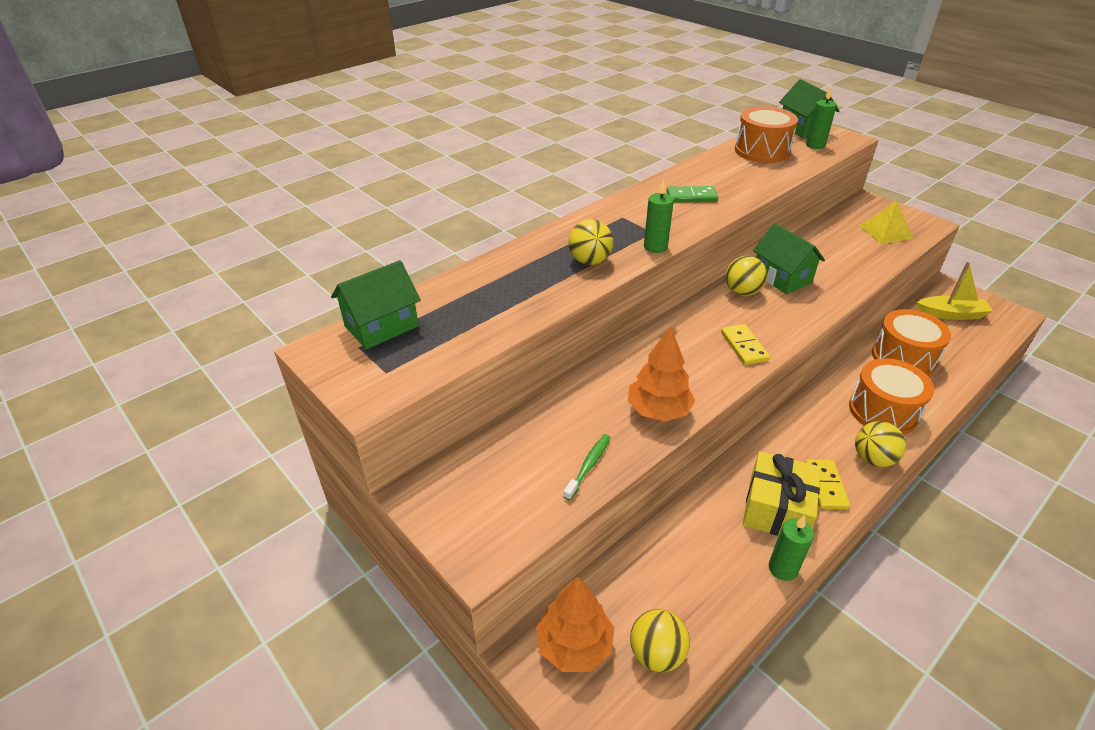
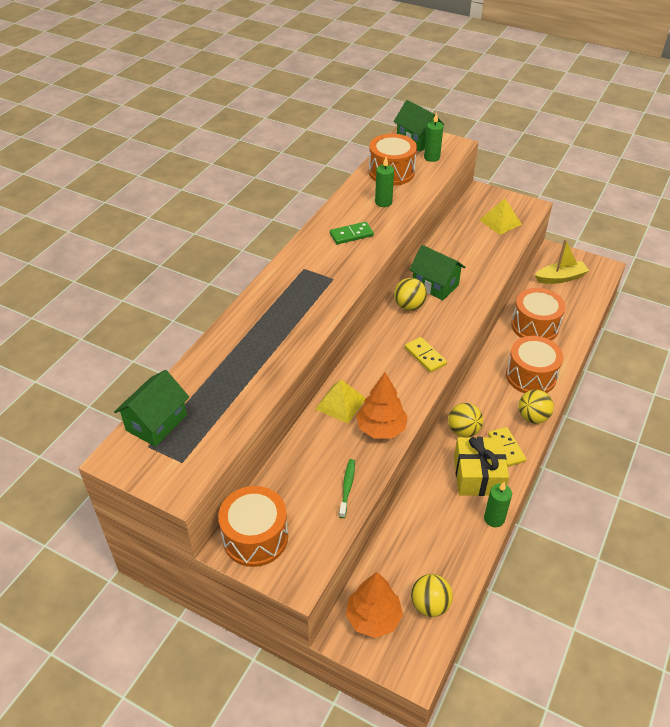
camera: 20 degrees left, 5 degrees up
(451, 491) = (255, 537): none -> orange drum
(590, 261) = (295, 319): yellow ball -> yellow ball (463, 431)
(619, 372) = (340, 403): none -> yellow pyramid
(655, 247) = (341, 293): green candle -> green candle (383, 202)

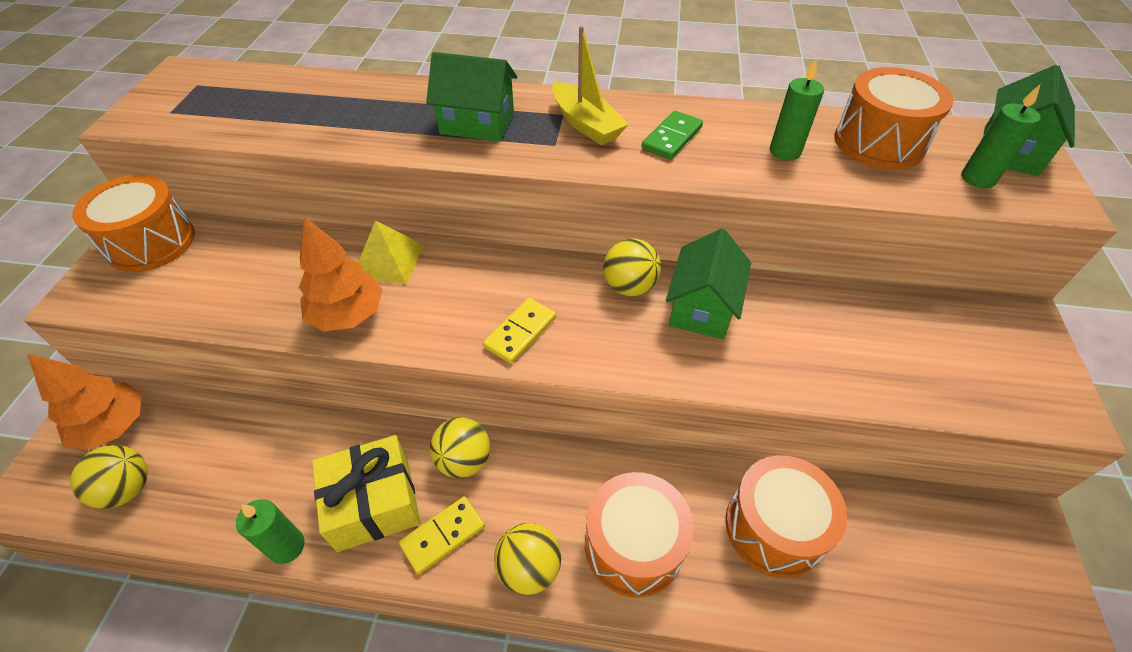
camera: 70 degrees right, 5 degrees up
(156, 422) = (234, 80): green house -> green house (477, 123)
(347, 487) = (231, 305): green toothbrush -> none
(351, 235) = (672, 138): green domino -> green domino turned 75 degrees clockwise
(500, 222) = (961, 367): yellow pyramid -> none
(560, 278) = (955, 553): yellow boat -> yellow boat (586, 124)

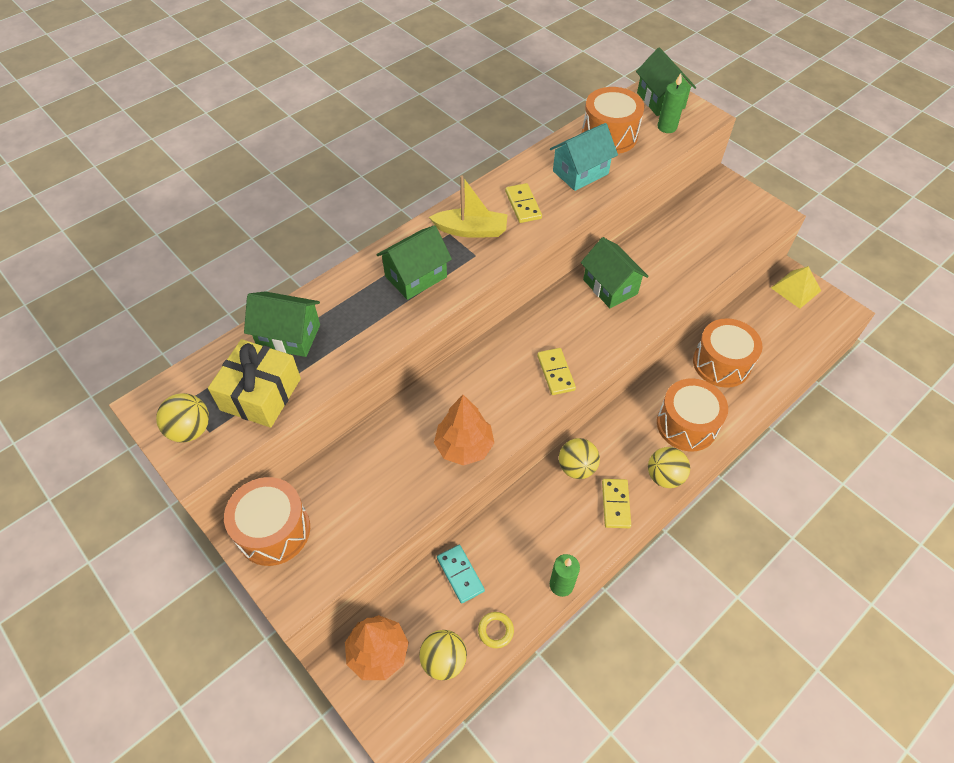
camera: 50 degrees left, 5 degrees up
(188, 516) = (495, 630): none -> yellow ring
(245, 437) = (460, 574): none -> turquoise domino
(321, 95) = (289, 336): none -> green house
(373, 503) = (568, 527): yellow gift -> yellow gift (261, 394)
(388, 260) = (434, 402): yellow pyramid -> yellow pyramid (795, 289)
(629, 286) = (567, 305): yellow ball -> yellow ball (190, 430)
(672, 138) = (523, 205): green domino -> yellow domino
(785, 151) = (580, 172): green candle -> turquoise house

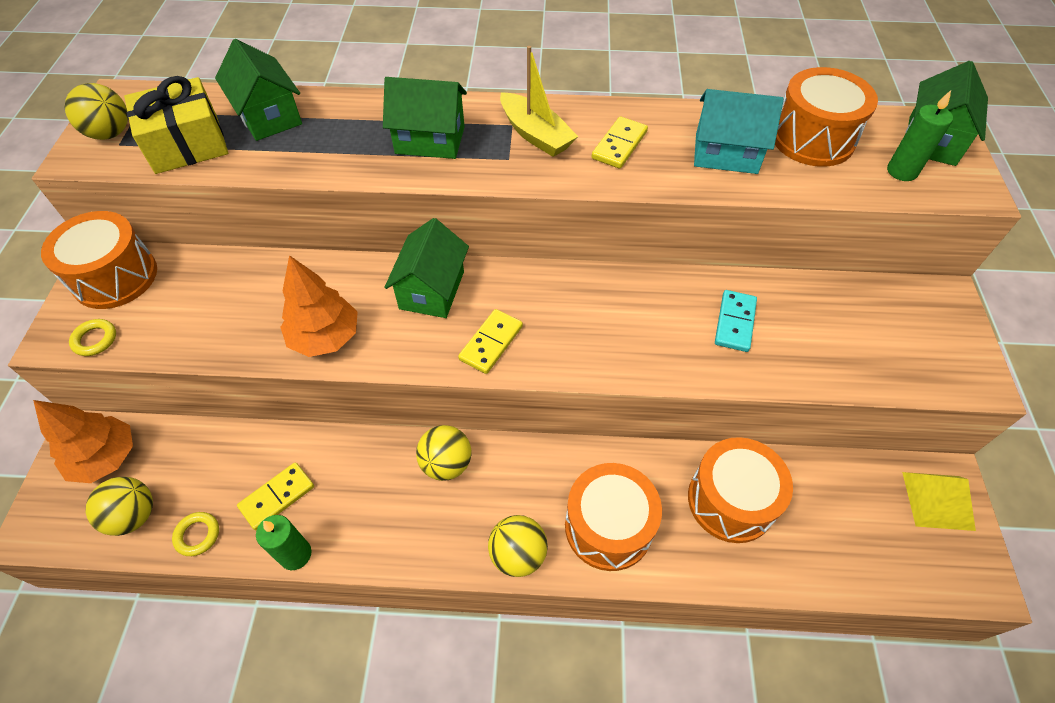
camera: 45 degrees right, 0 degrees up
(322, 573) = (95, 340): none -> yellow ring
(460, 574) = (236, 459): turquoise domino -> turquoise domino (734, 322)
(610, 287) = (656, 307): green house -> green house (432, 290)
(615, 504) = (436, 532): yellow domino -> yellow domino (277, 497)

